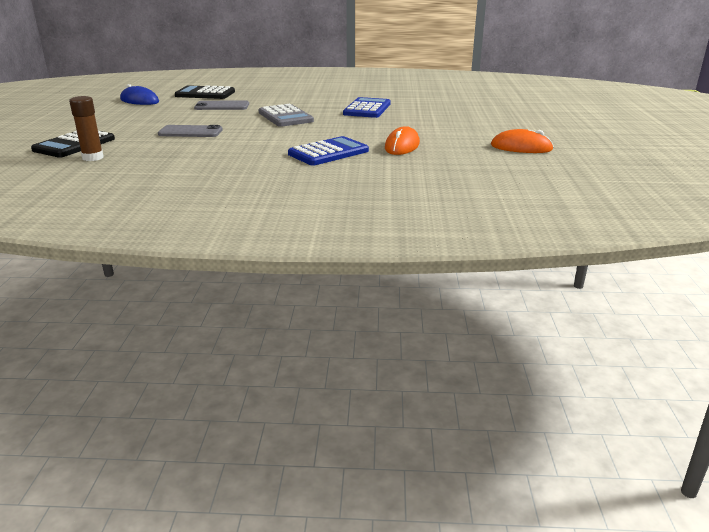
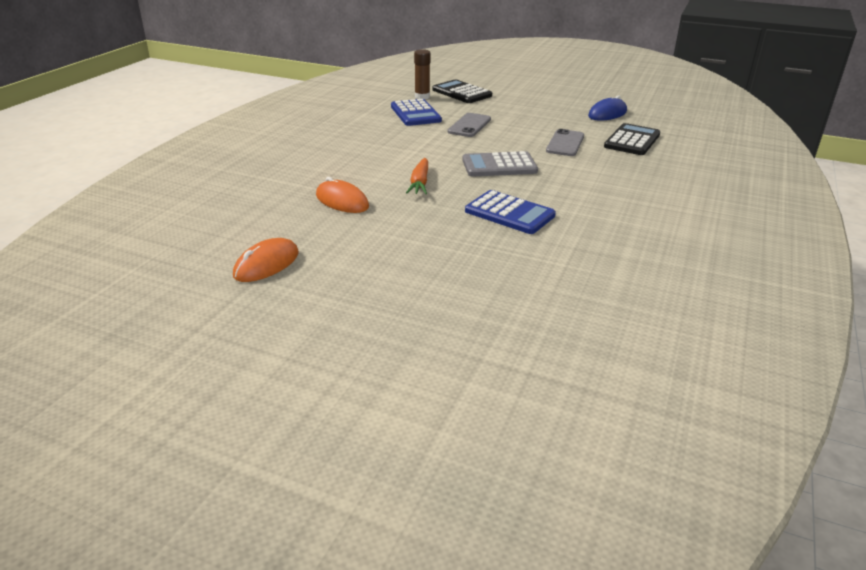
camera: 110 degrees right, 5 degrees up
(328, 152) = (355, 167): blue calculator -> blue calculator (415, 114)
(341, 131) = (420, 183): none -> orange carrot

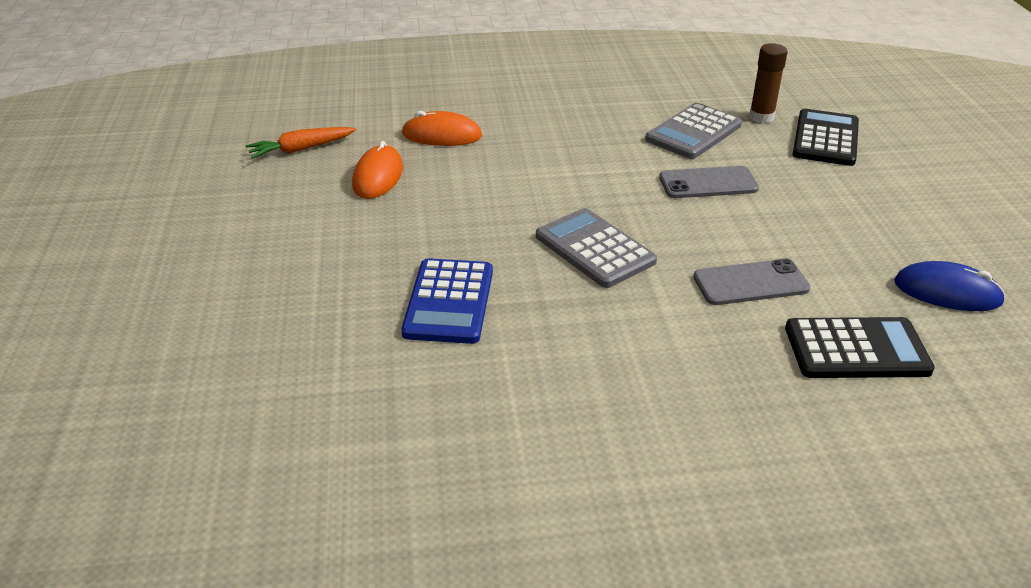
camera: 60 degrees right, 5 degrees up
(266, 264) = (204, 188): orange mouse -> orange mouse (442, 135)
(415, 114) = (693, 132): blue calculator -> grey calculator
(420, 183) = (476, 208): orange carrot -> orange carrot (301, 149)

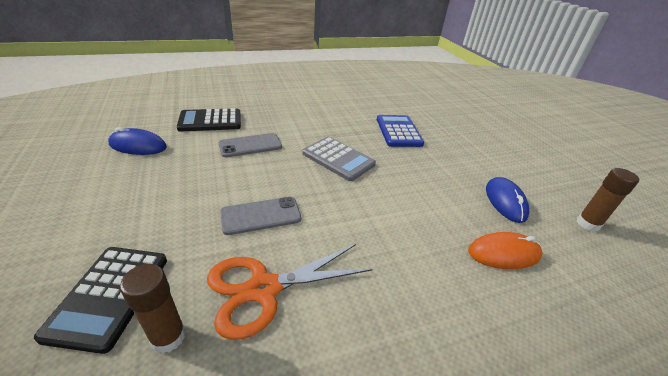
camera: 165 degrees right, 0 degrees up
(301, 149) = (588, 224): orange carrot -> brown glue stick
(378, 176) = (505, 201): orange mouse -> blue mouse
(693, 132) = (264, 289): grey calculator -> orange scissors

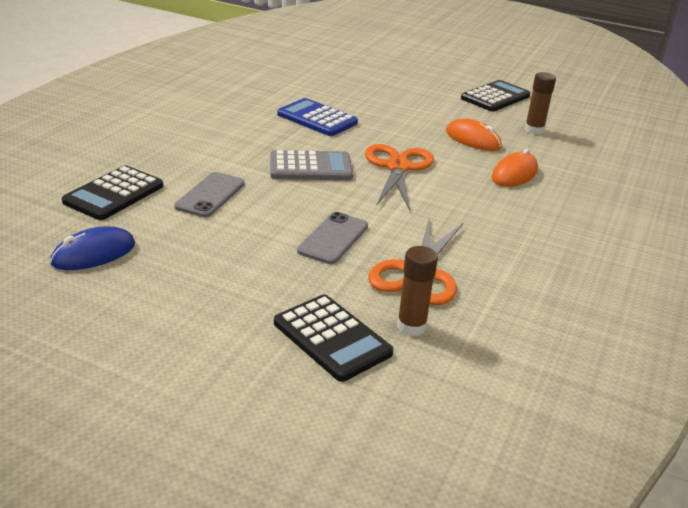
camera: 45 degrees left, 5 degrees down
(400, 190) = (398, 167): none -> orange scissors
(505, 201) = (473, 139): blue mouse -> orange mouse
(582, 178) = (495, 97): none -> black calculator

